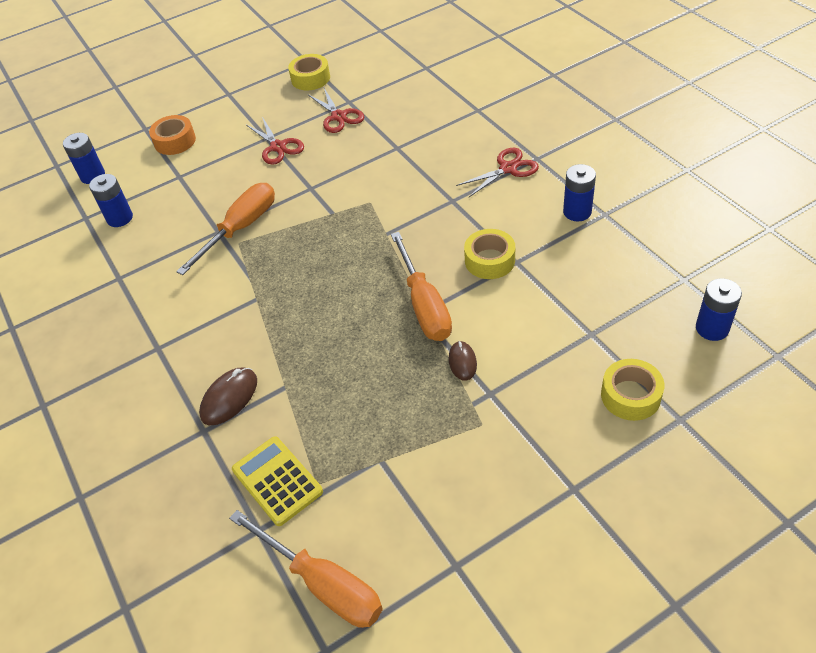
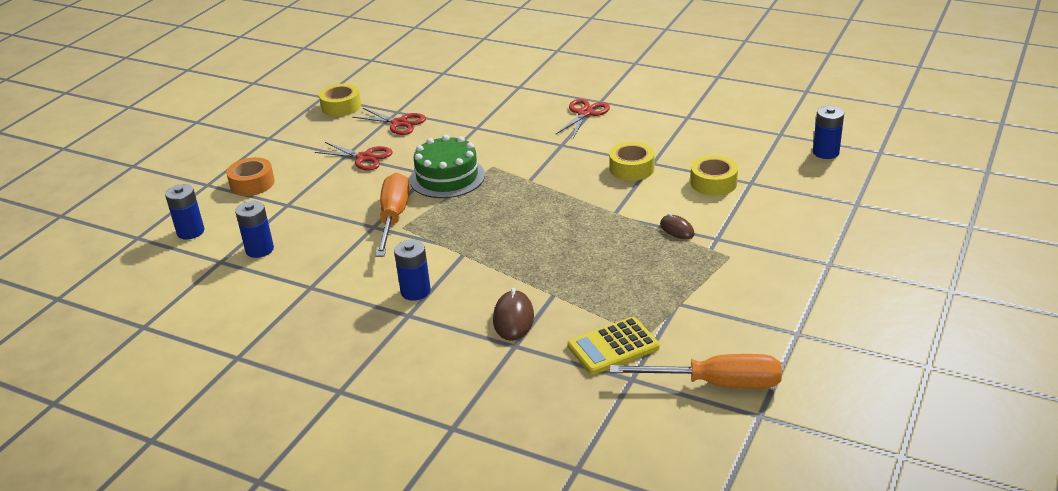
camera: 35 degrees left, 15 degrees down
(277, 481) = (613, 347): yellow calculator -> yellow calculator turned 45 degrees counterclockwise
(321, 199) = (447, 177): none -> green cake
(424, 305) = (610, 209): orange screwdriver -> none
(577, 212) = (666, 122): blue battery -> blue battery (415, 291)
(630, 395) = (812, 204): yellow tape -> yellow tape (713, 183)

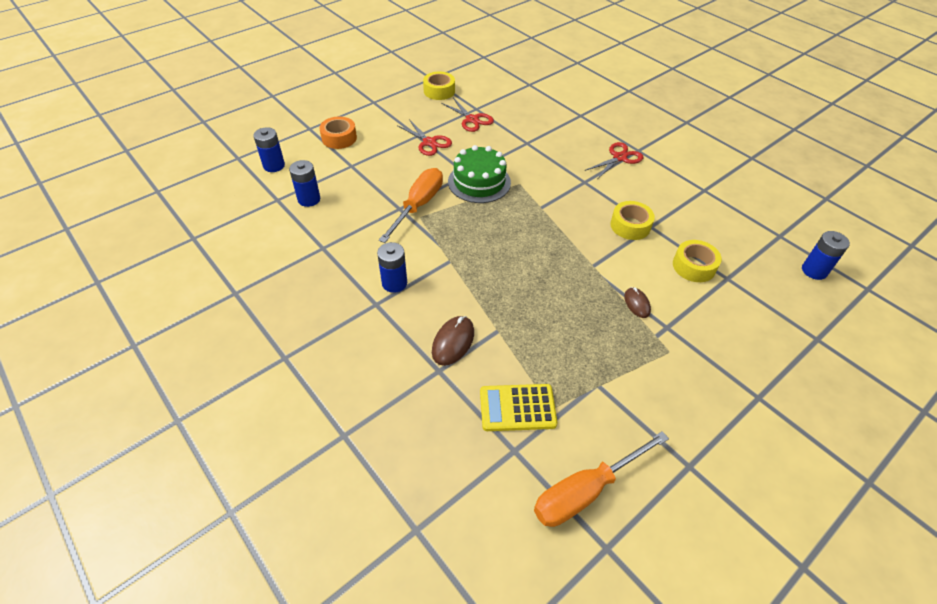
camera: 20 degrees right, 15 degrees up
(716, 384) = (585, 491): orange screwdriver -> orange screwdriver turned 120 degrees clockwise

